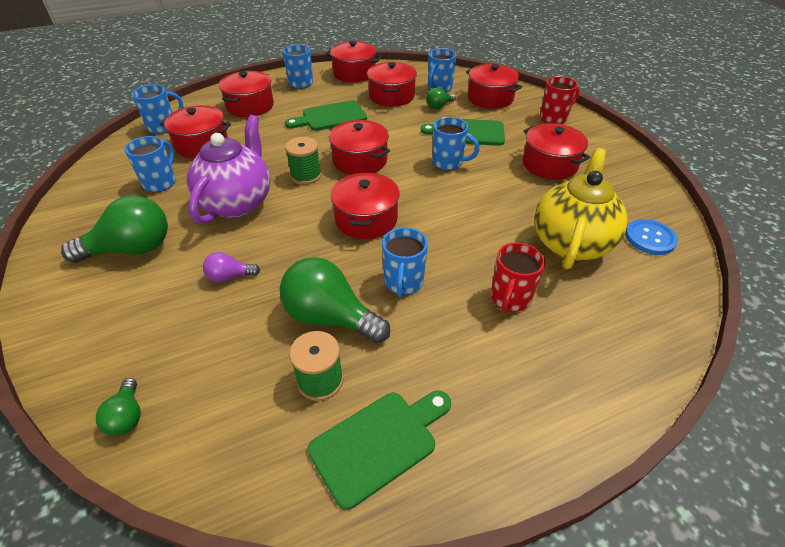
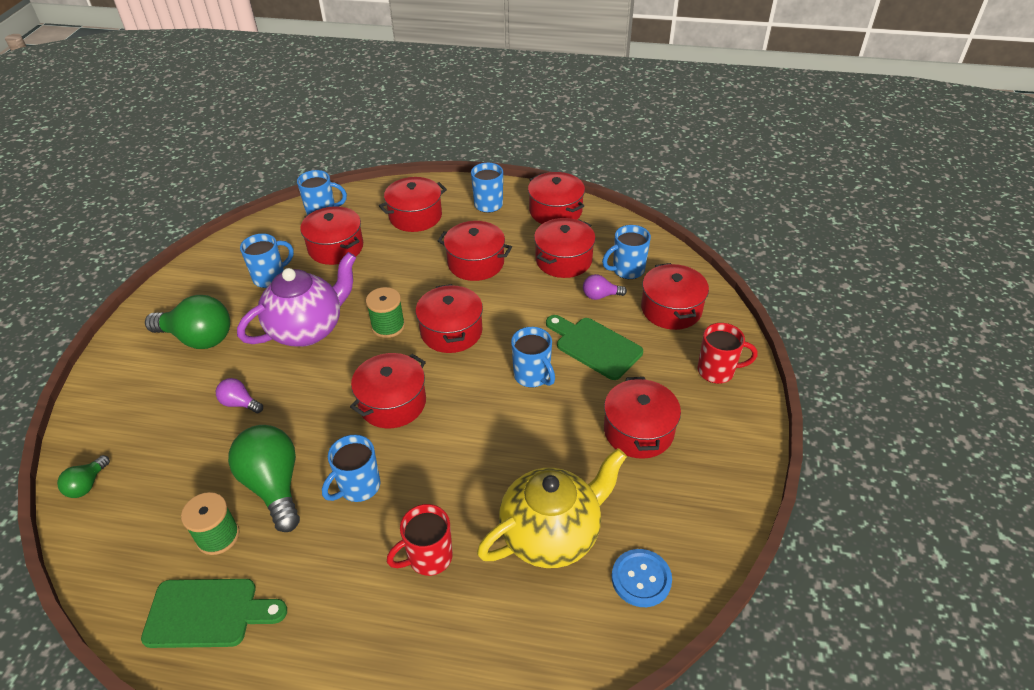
camera: 35 degrees right, 0 degrees up
(330, 117) = (475, 263): green cutting board -> red pot
(439, 106) = (600, 296): green light bulb -> purple light bulb

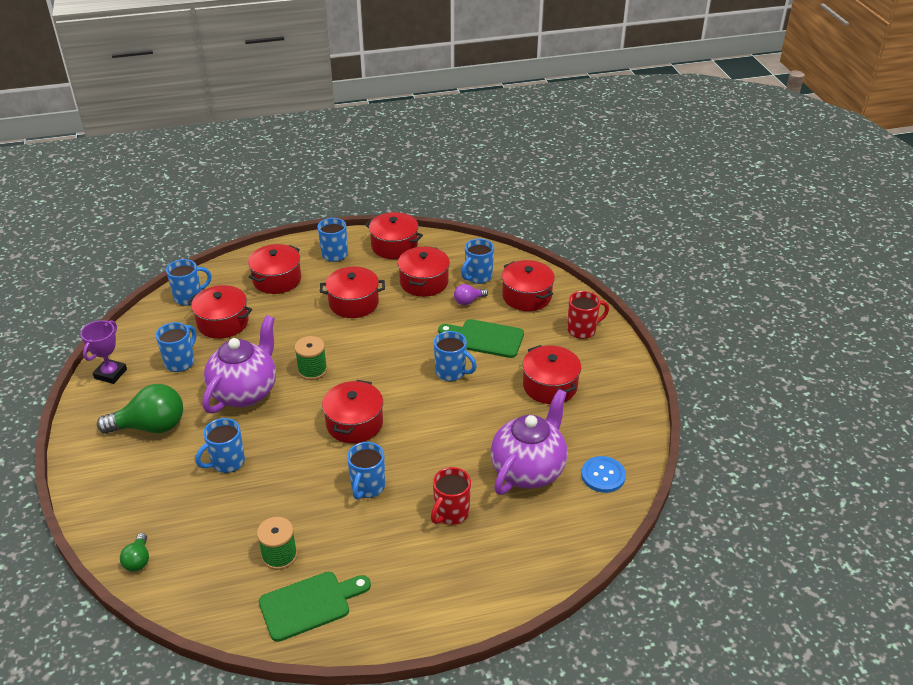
camera: 25 degrees left, 5 degrees down
(202, 270) = (110, 374): none -> purple trophy
(240, 403) = (227, 462): purple light bulb -> blue mug
(274, 485) = (299, 508): green light bulb -> none
(451, 331) = (367, 359): red pot -> none
(551, 535) = (528, 470): yellow teapot -> purple teapot

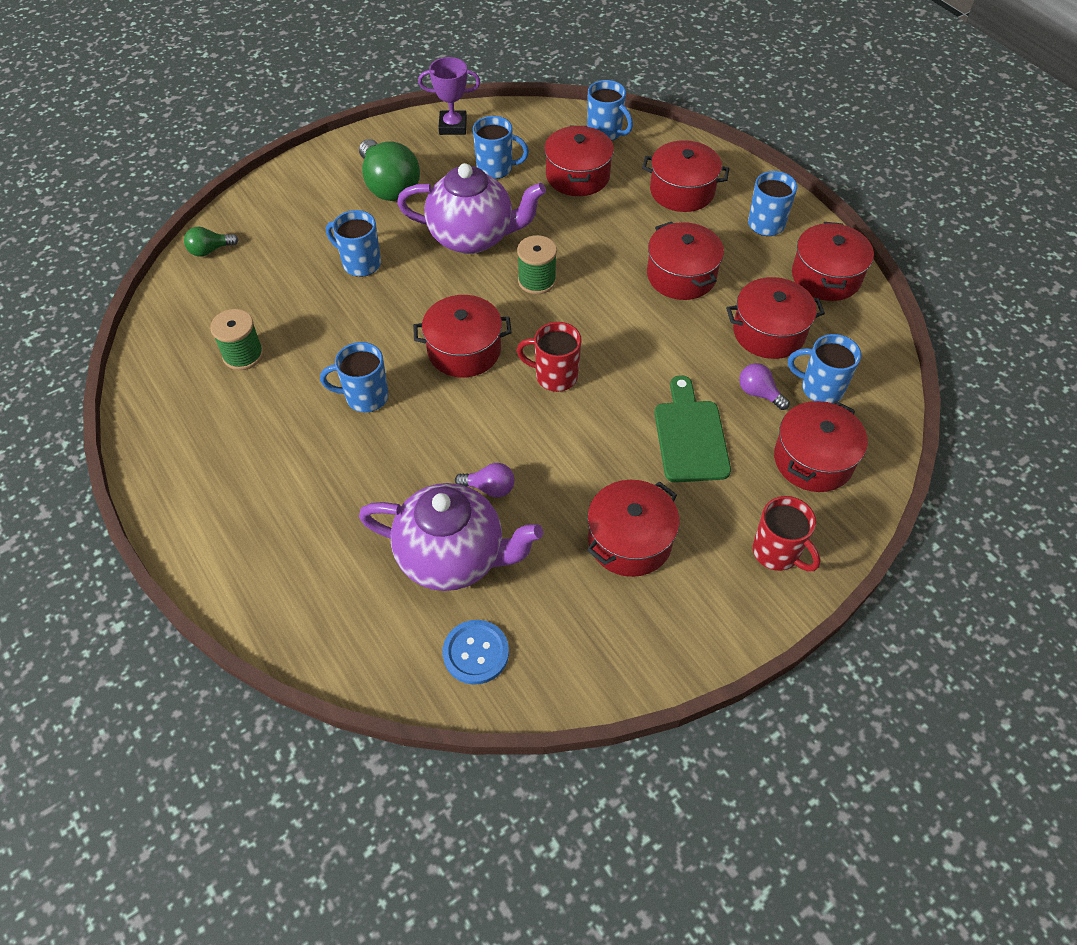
camera: 70 degrees right, 15 degrees up
(309, 604) = (184, 403): green cutting board -> none
(451, 372) = (601, 418): blue mug -> none
(451, 513) = (350, 492): red mug -> red mug (554, 376)
(481, 439) = (489, 488): none -> purple light bulb

